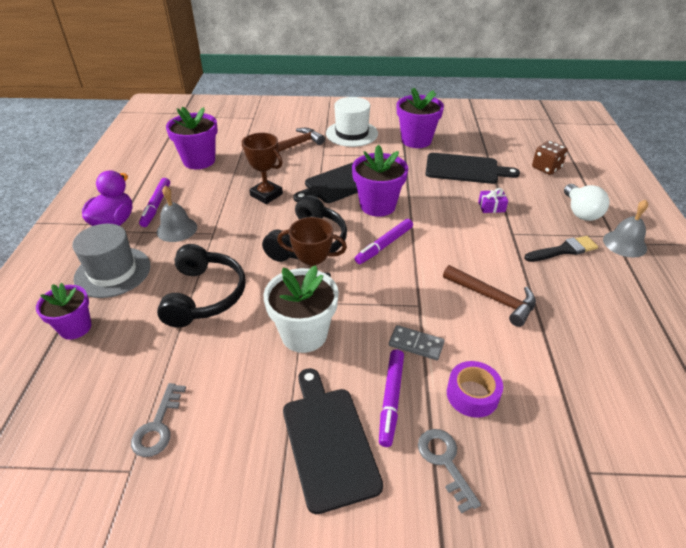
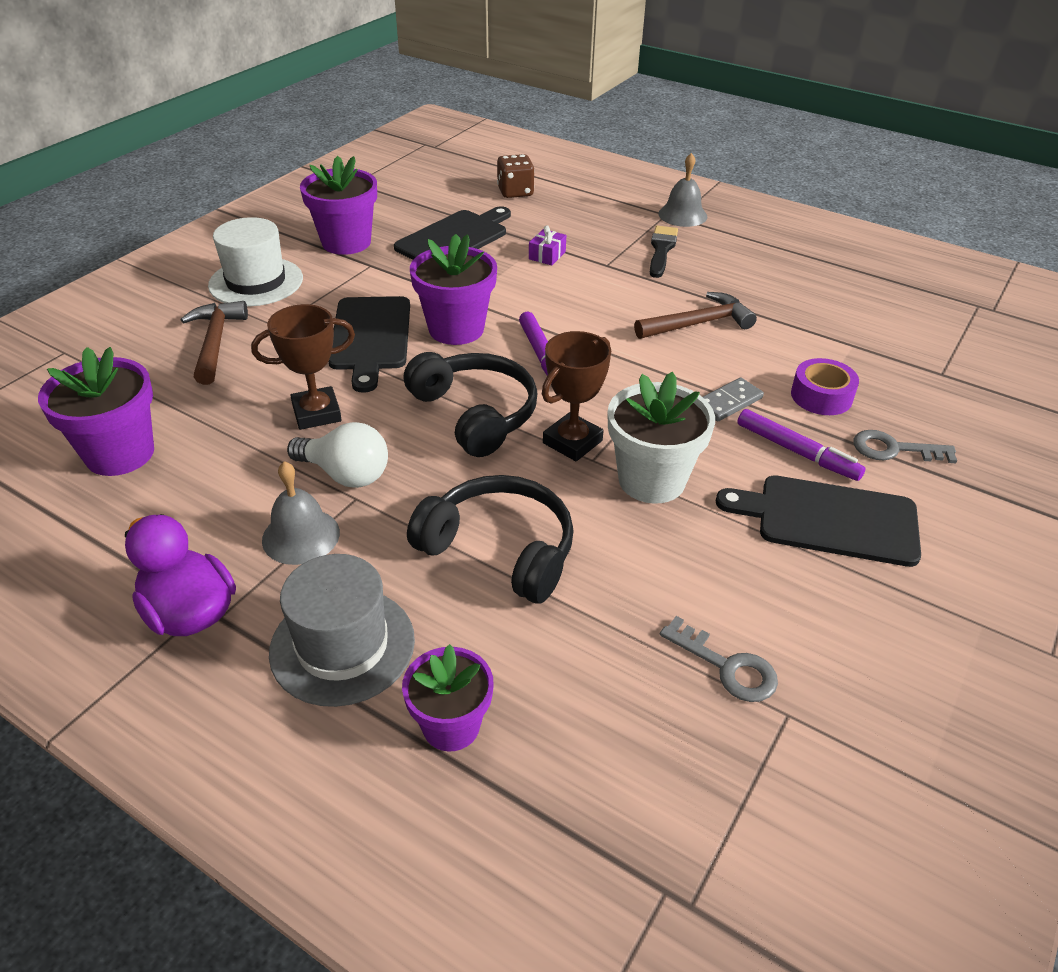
camera: 60 degrees left, 0 degrees up
(156, 206) = (201, 544): purple marker -> none
(580, 212) = (612, 212): white light bulb -> white light bulb (346, 474)

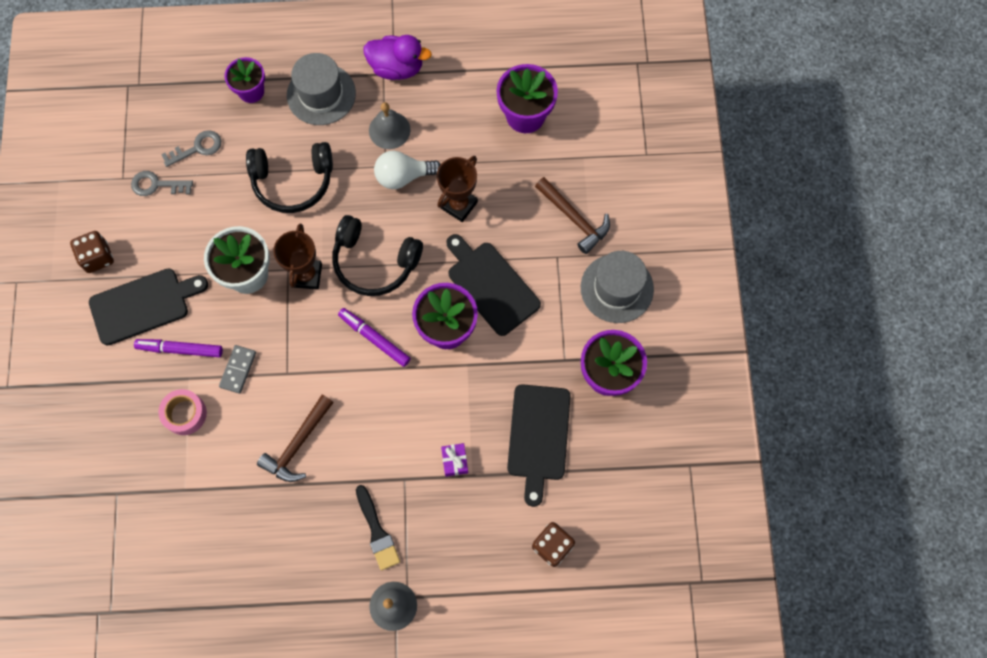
camera: 145 degrees right, 30 degrees up
(256, 282) = (617, 288): white hat -> grey hat
(821, 396) = (185, 414): purple tape -> pink tape
(884, 615) = (97, 257): none -> brown dice
(894, 449) = (126, 389): grey key -> grey key (197, 148)

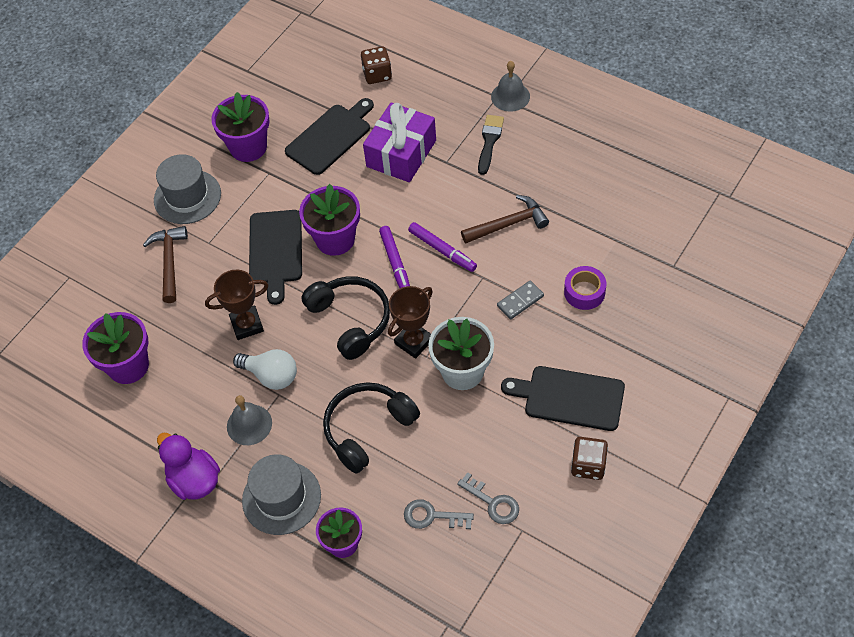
camera: 140 degrees left, 15 degrees down
(180, 349) = (559, 343): purple marker -> purple marker (442, 250)
(185, 414) = (584, 292): pink tape -> purple tape
(293, 181) = (367, 429): black headphones -> black headphones turned 75 degrees counterclockwise
(455, 461) = (401, 153): purple gift -> purple gift, size x2.47

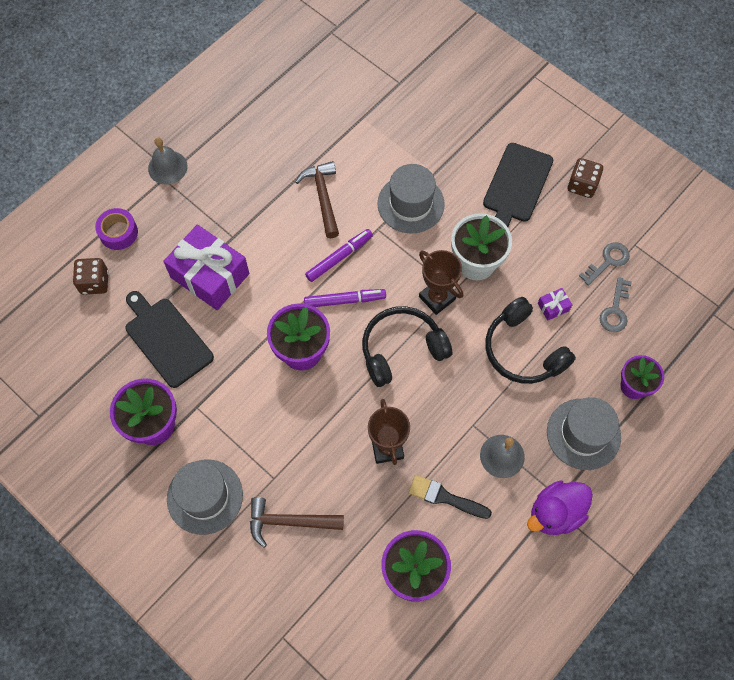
camera: 85 degrees left, 10 degrees up
(271, 376) = (451, 430): white light bulb -> none
(276, 251) = (302, 410): black cutting board -> none
(424, 452) = (553, 307): none -> purple gift
(489, 141) = (219, 195): black brush -> black brush (445, 497)
(520, 301) = (410, 204): grey domino -> grey hat
(584, 292) = (412, 153): purple tape -> purple tape (118, 232)

